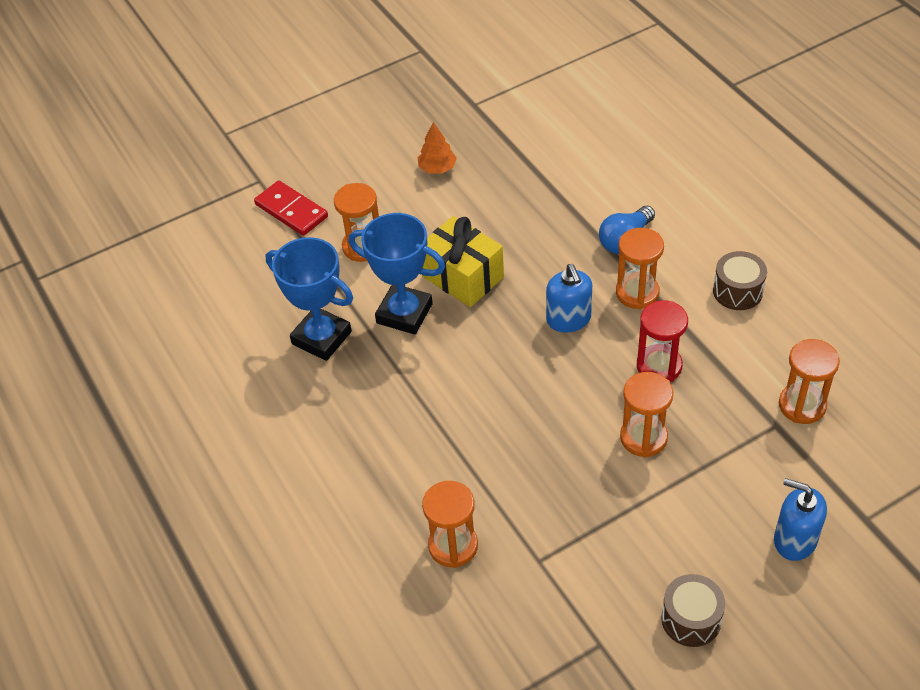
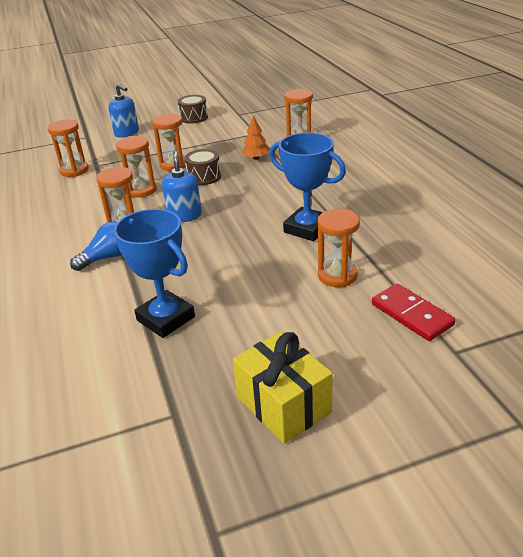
camera: 170 degrees left, 15 degrees down
(321, 338) = (375, 220): blue trophy -> blue trophy (166, 318)
(437, 168) = (247, 338): orange tree -> orange tree (256, 158)
(462, 277) = (253, 246): yellow gift -> yellow gift (283, 404)
(659, 366) = (141, 190): red hourglass -> orange hourglass
(737, 291) = (55, 220): brown drum -> brown drum (204, 177)

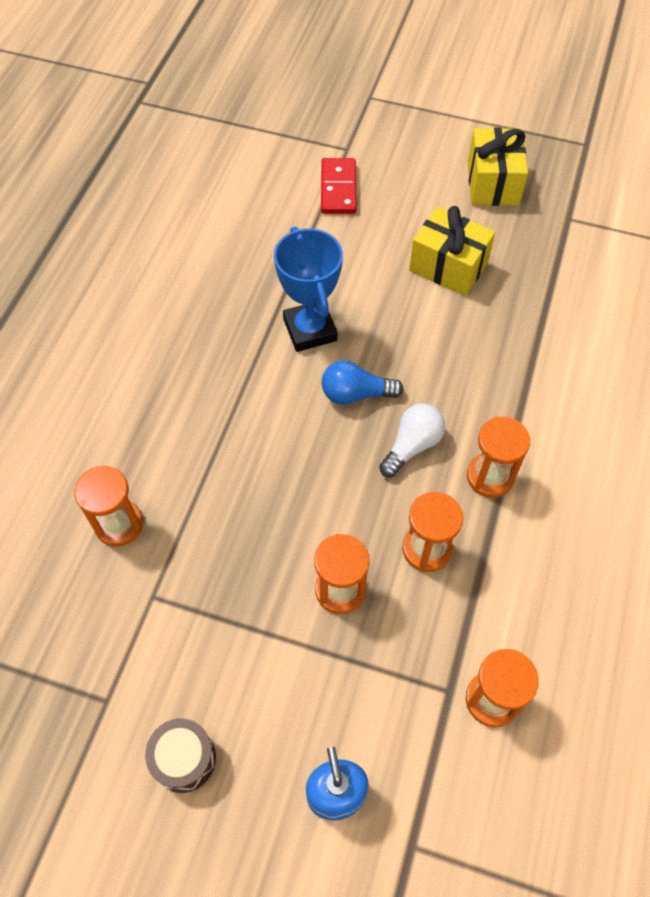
camera: 145 degrees left, 25 degrees up
(107, 257) = (538, 427): blue light bulb -> blue light bulb (356, 394)
(166, 318) = (526, 304): blue trophy -> none
(184, 216) = (412, 446): blue soap dispenser -> white light bulb
(204, 177) = (326, 519): brown drum -> none
(253, 310) = (448, 267): none -> yellow gift
(256, 158) = (224, 516): orange tree -> none
(337, 276) = (348, 256): orange hourglass -> none

